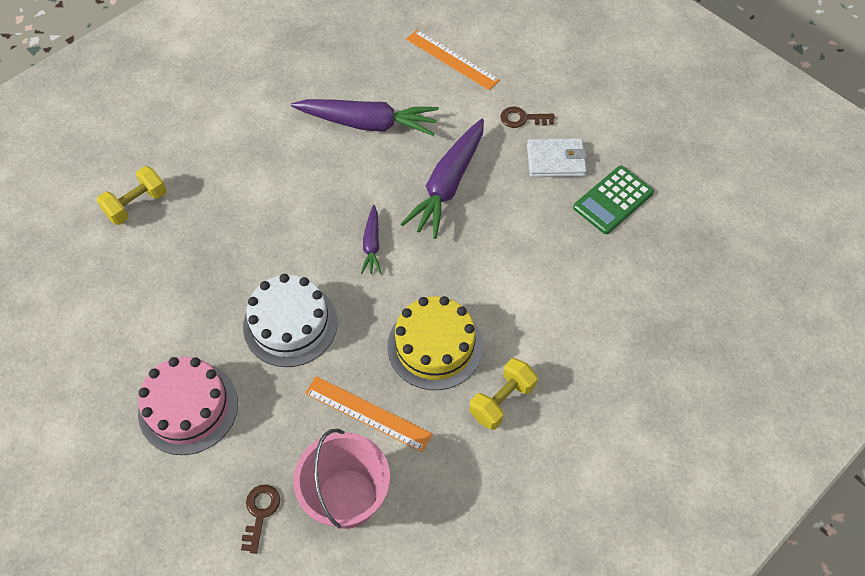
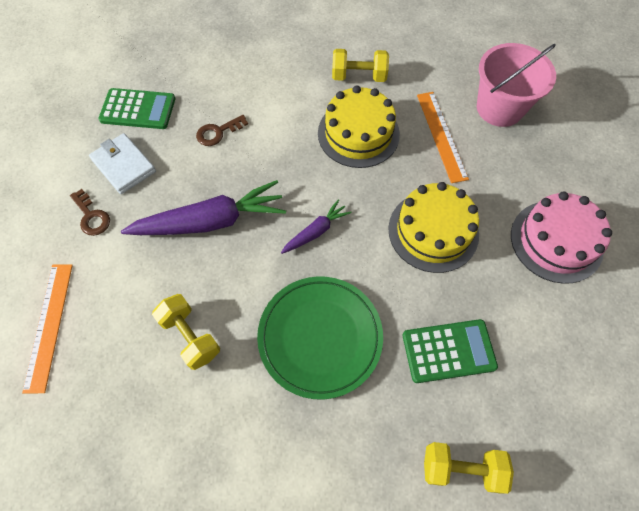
camera: 130 degrees left, 5 degrees up
(201, 256) = (448, 351): none -> green calculator
(260, 512) = (559, 143): brown key -> brown key (218, 132)
(290, 324) = (433, 231): white cake -> yellow cake
(292, 191) = (320, 337): none -> green plate
(368, 123) = (190, 336): purple carrot -> yellow dumbbell

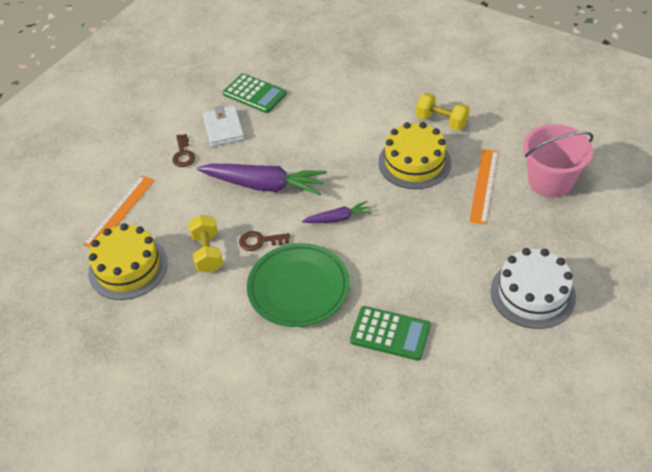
camera: 30 degrees right, 15 degrees down
(218, 132) = (304, 127): brown key -> brown key (260, 241)
(433, 231) = (431, 250): yellow cake -> yellow cake (128, 267)
(461, 468) = (350, 410): yellow dumbbell -> none
(556, 241) = (532, 293): pink cake -> white cake

